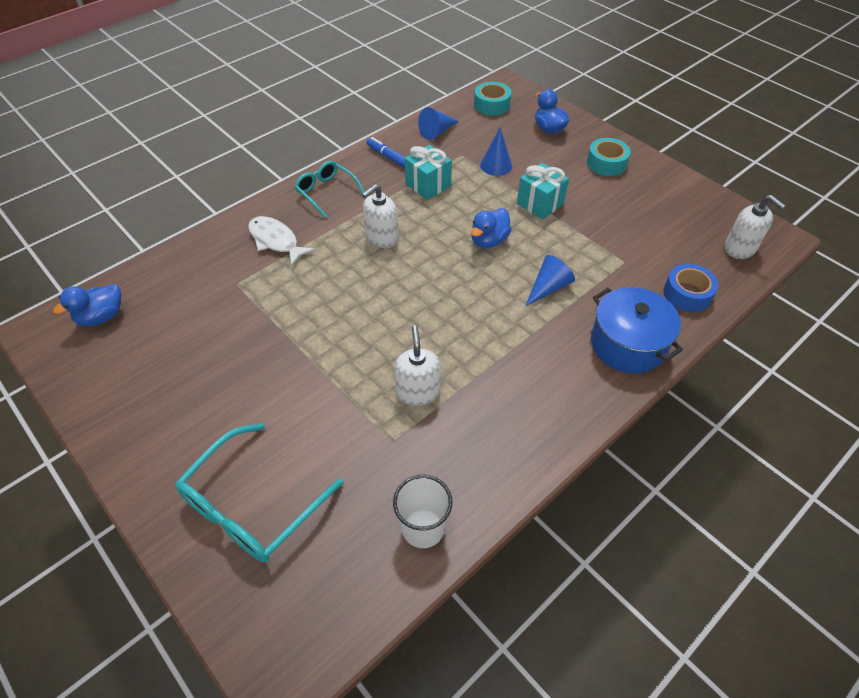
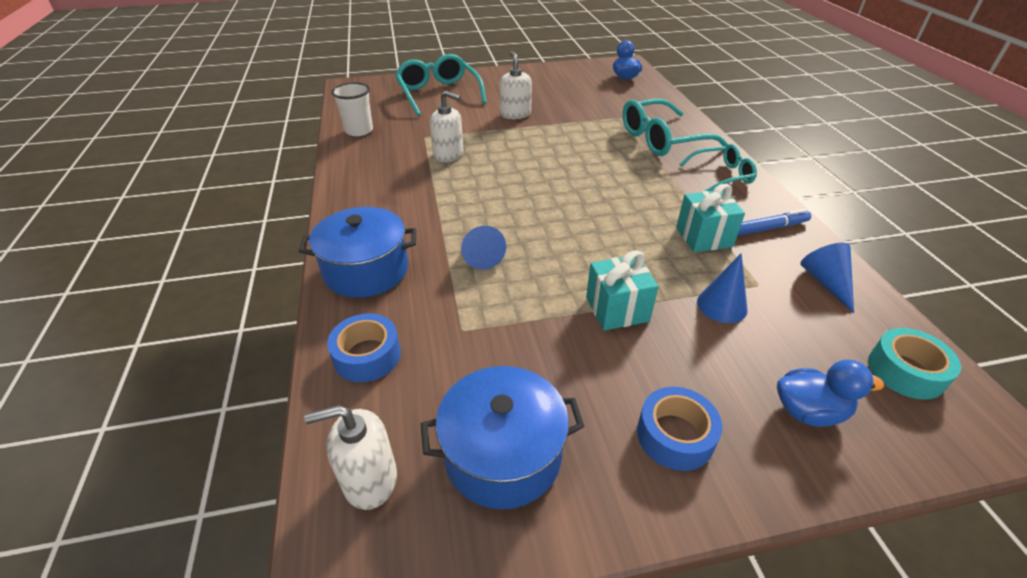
camera: 120 degrees right, 10 degrees down
(276, 241) = (662, 139): white fish -> turquoise glasses
(381, 238) = (631, 185): white soap dispenser -> white soap dispenser (515, 114)
(489, 241) = (579, 244): blue duck -> none
(606, 163) = (675, 436): turquoise tape -> blue tape
(677, 211) = (503, 455): none -> blue pot

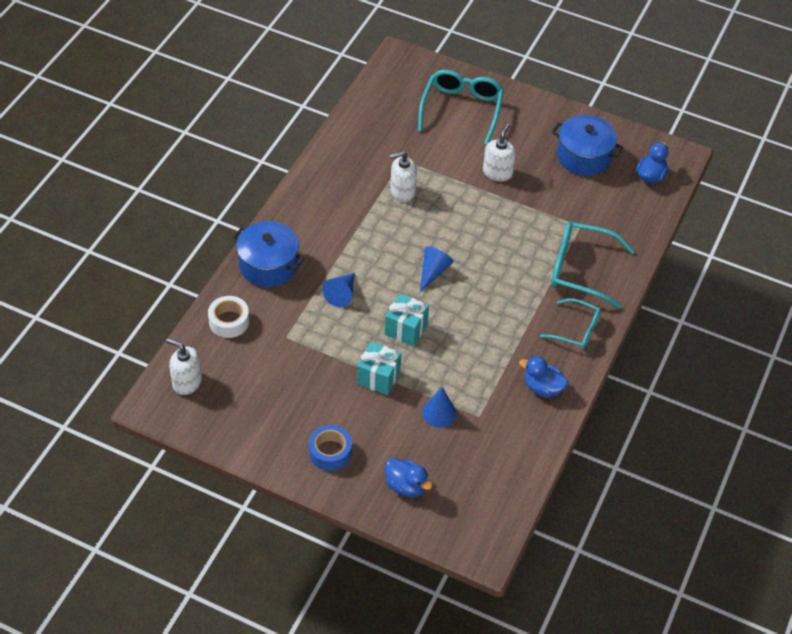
camera: 35 degrees right, 10 degrees up
(359, 130) = (361, 125): white cup -> none
(367, 356) = (229, 321): blue tape -> white tape
(448, 155) = (402, 191): white soap dispenser -> white soap dispenser turned 105 degrees clockwise
(503, 455) = (248, 409): blue pot -> blue pot (583, 157)
(704, 237) = (491, 367): turquoise gift -> turquoise gift (406, 329)
(768, 228) = (542, 388): blue marker -> blue duck
(826, 282) = (521, 441): blue cone -> blue cone (433, 272)
(905, 371) = (484, 506): turquoise tape -> none

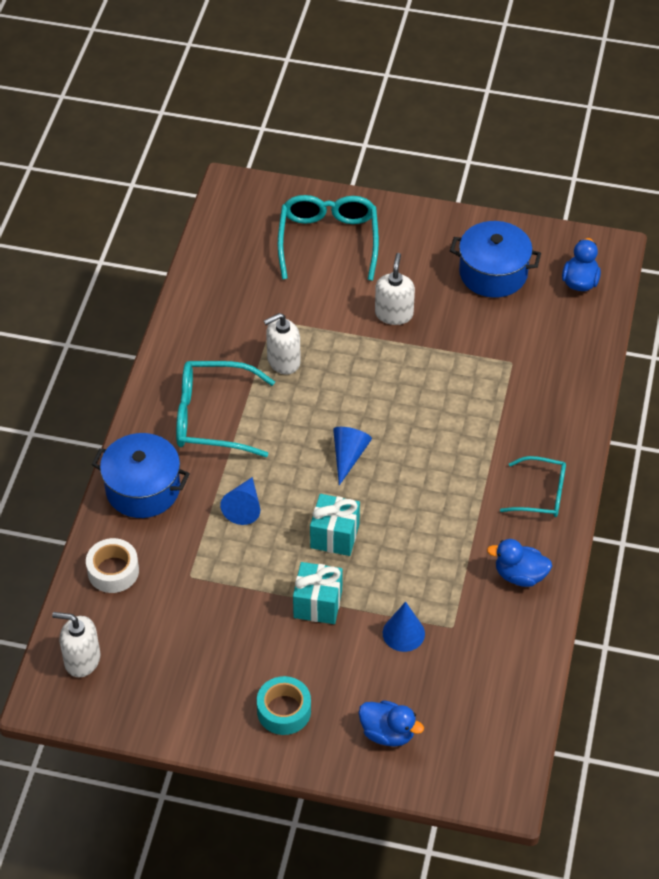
camera: 10 degrees left, 0 degrees up
(330, 452) = (284, 711): blue tape -> turquoise tape
(581, 269) = (527, 417): turquoise glasses -> turquoise glasses (212, 417)

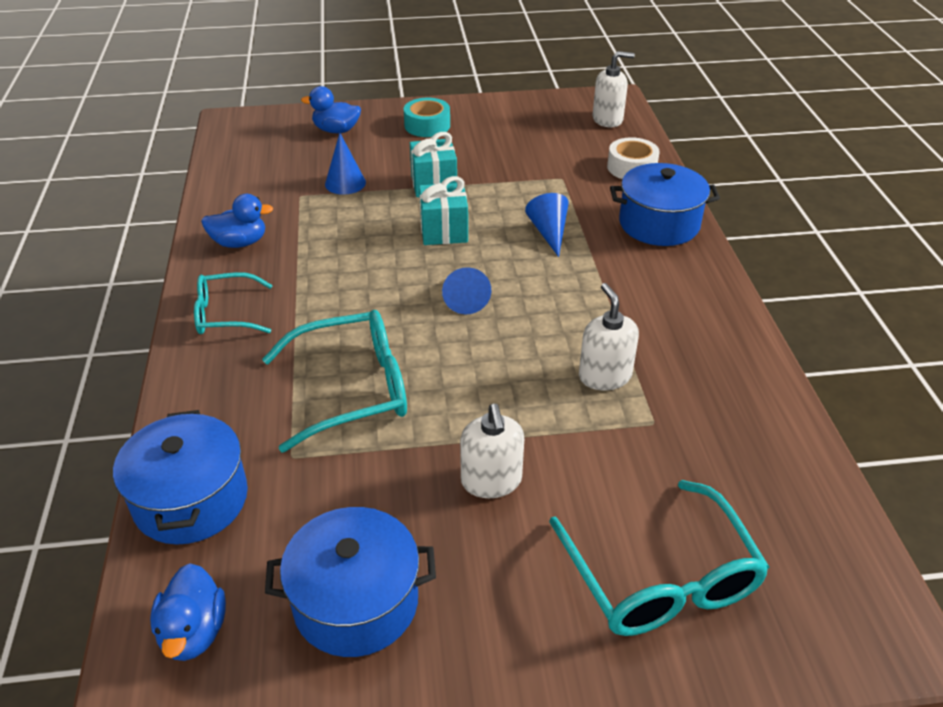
camera: 160 degrees right, 10 degrees down
(212, 417) = (641, 297): turquoise glasses -> turquoise glasses (352, 389)
(283, 361) = (604, 376): white soap dispenser -> white soap dispenser turned 60 degrees counterclockwise
(577, 352) = (191, 499): none -> blue pot

